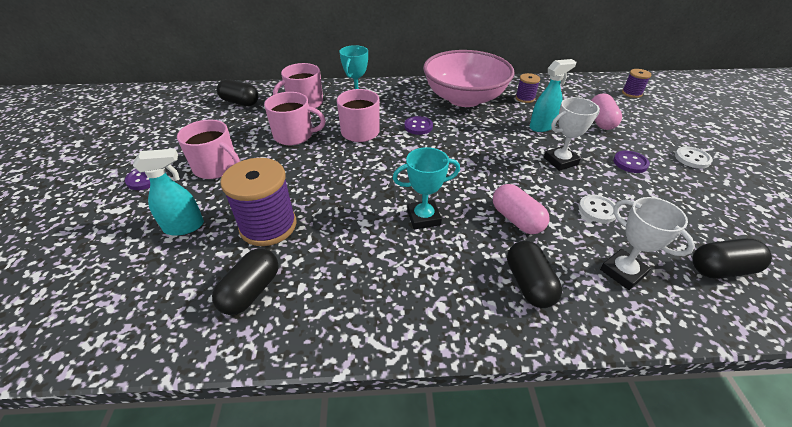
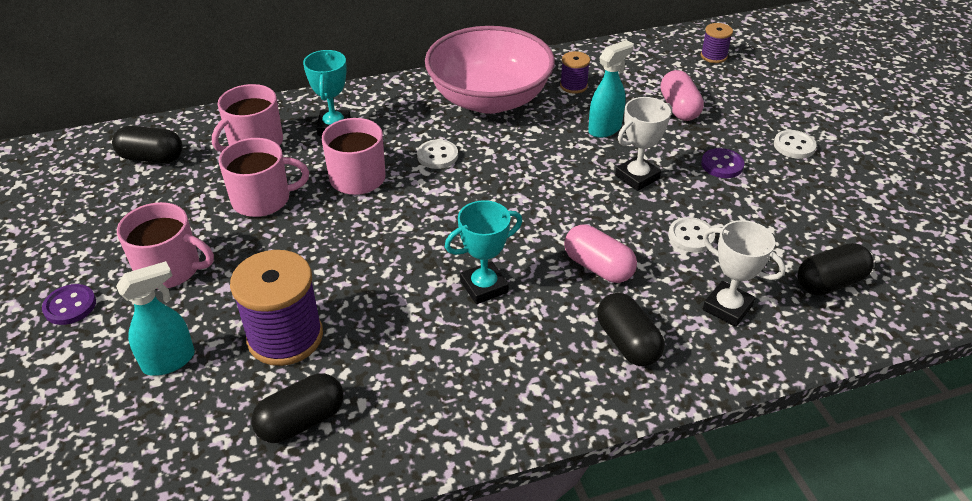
camera: 15 degrees left, 0 degrees up
(251, 291) = (301, 421): black capsule -> black capsule turned 45 degrees clockwise
(418, 126) = (437, 156): purple button -> white button

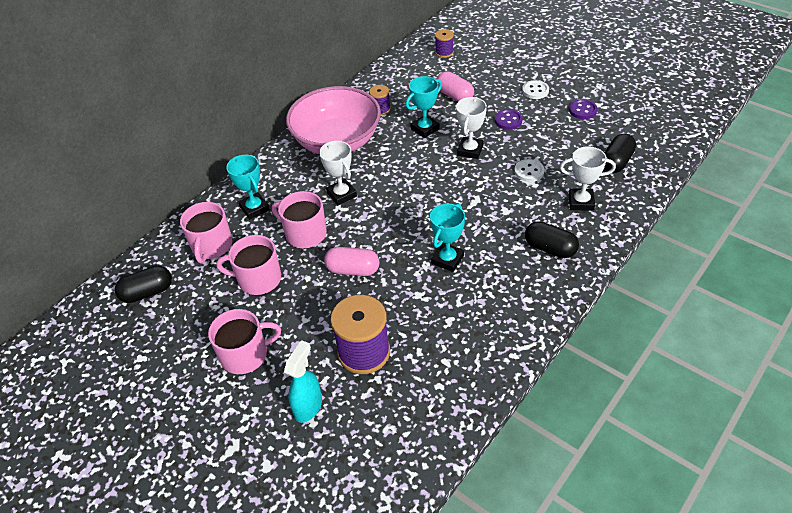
camera: 30 degrees left, 5 degrees up
(70, 306) = (203, 414): purple button -> purple button (582, 110)
(263, 199) = (258, 279): pink mug -> pink mug turned 135 degrees counterclockwise
(301, 421) = (423, 391): black capsule -> none
(437, 156) = (341, 194): white button -> white trophy
(598, 267) = (497, 215): pink capsule -> pink capsule (353, 270)
(605, 129) = (425, 129): turquoise spray bottle -> turquoise trophy

